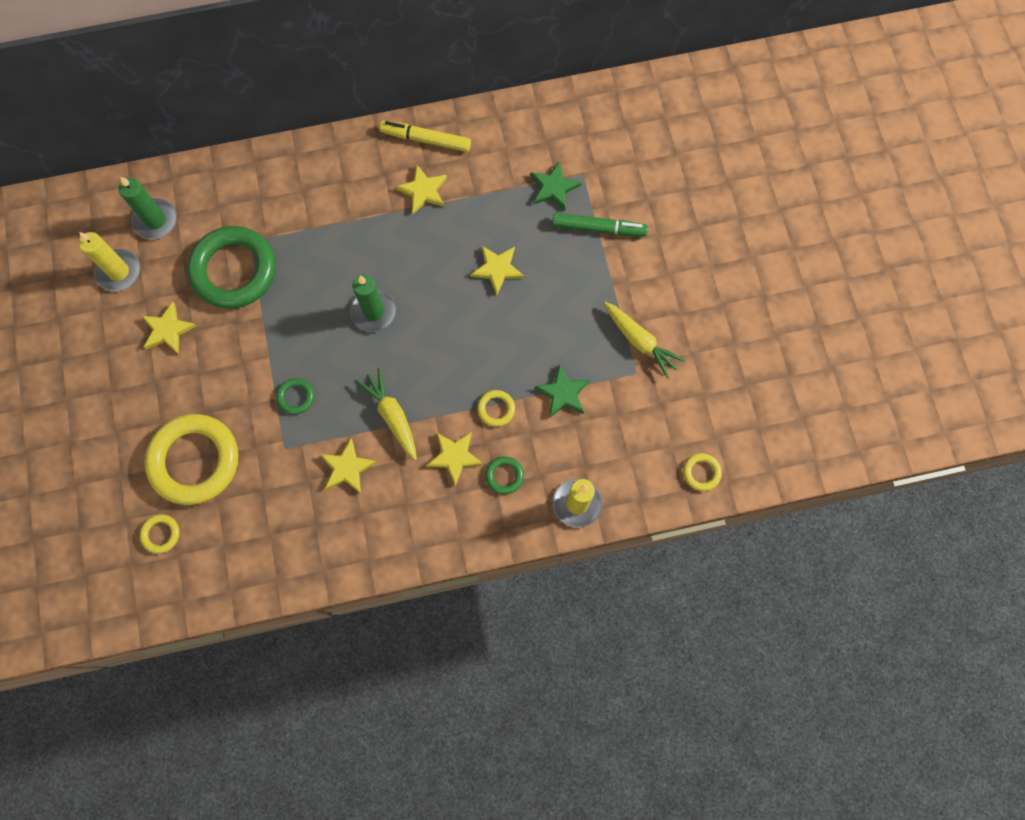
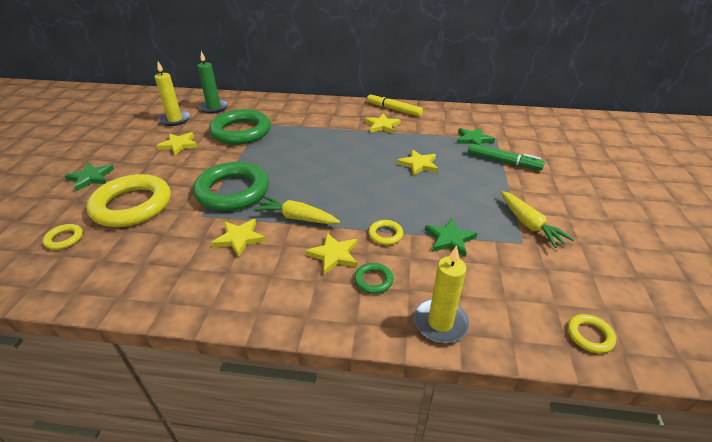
camera: 20 degrees right, 35 degrees down
(104, 433) = (91, 178): none -> green star
(296, 397) = (232, 191): green ring -> green ring, size x2.40
(374, 311) = (318, 165): green candle -> none
(392, 416) = (297, 218): yellow carrot -> yellow carrot turned 60 degrees counterclockwise

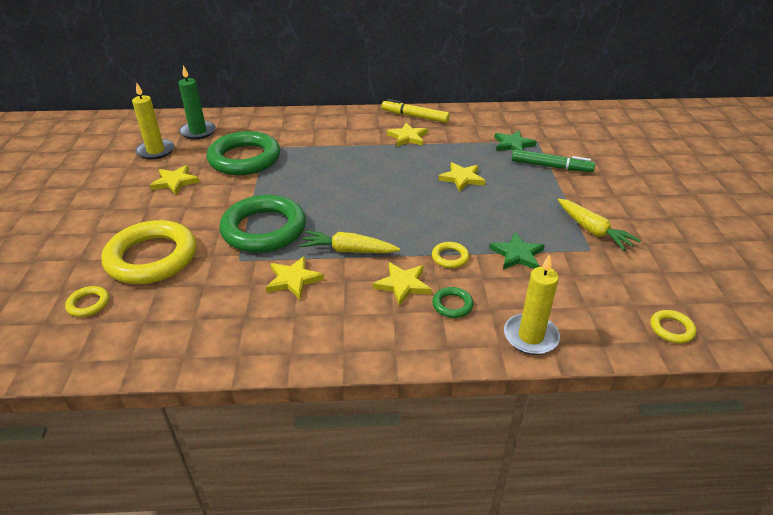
camera: 10 degrees left, 0 degrees up
(91, 178) = (84, 231): green star -> none

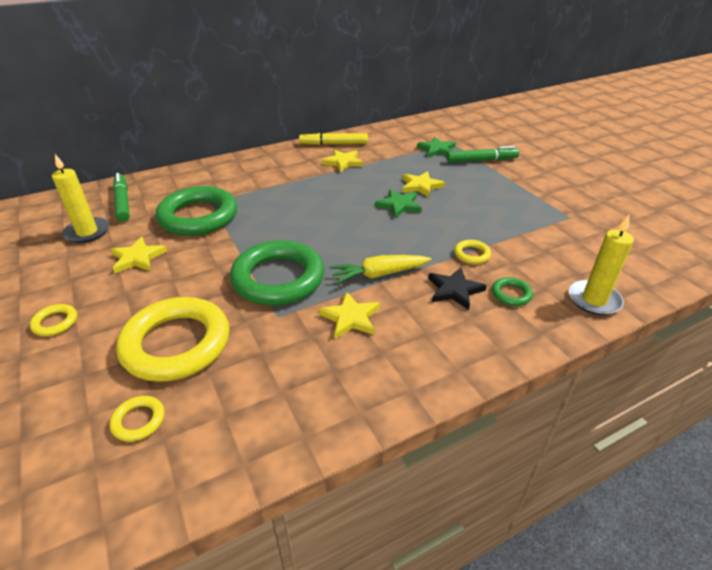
camera: 25 degrees left, 0 degrees up
(198, 132) = (123, 202): green candle -> green marker
(403, 284) = (454, 290): yellow star -> black star
(517, 254) = (522, 236): green star -> green star (399, 205)
(593, 230) = (558, 202): yellow carrot -> none
(671, 329) = (679, 260): yellow ring -> yellow ring (55, 323)

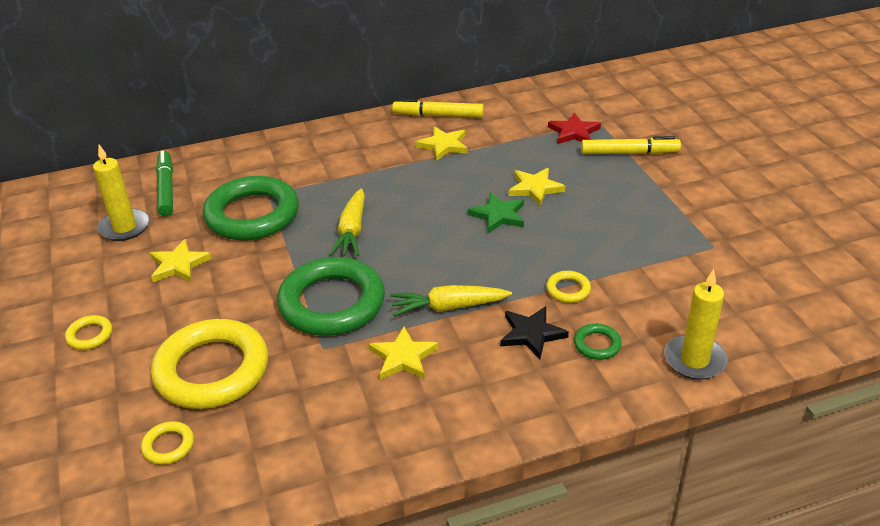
camera: 10 degrees right, 0 degrees up
(284, 223) = (352, 231): none -> yellow carrot
(437, 150) = (574, 132): green star -> red star
(481, 160) = (629, 153): green marker -> yellow marker

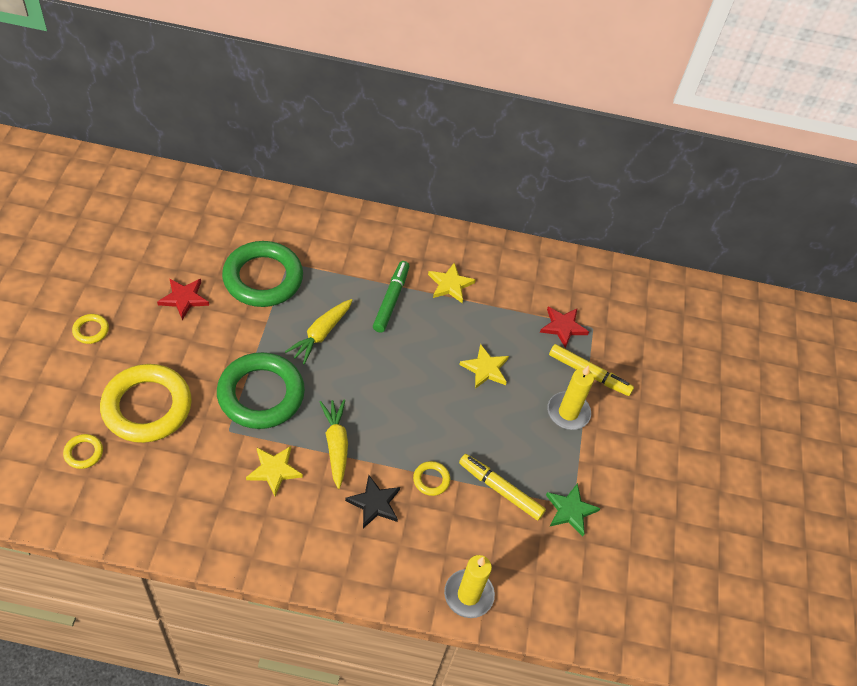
camera: 20 degrees right, 15 degrees up
(124, 227) = (170, 241): yellow candle -> yellow candle (568, 412)
(166, 189) = (221, 218): green marker -> green marker (391, 300)
(178, 265) = (184, 298): yellow star -> red star
(438, 115) = (470, 249): yellow marker -> yellow marker (500, 490)
(448, 307) = (336, 445): yellow carrot -> yellow carrot turned 60 degrees clockwise
(498, 215) = (437, 380): green star -> green star (570, 510)
(597, 344) = (412, 540): green ring -> none

